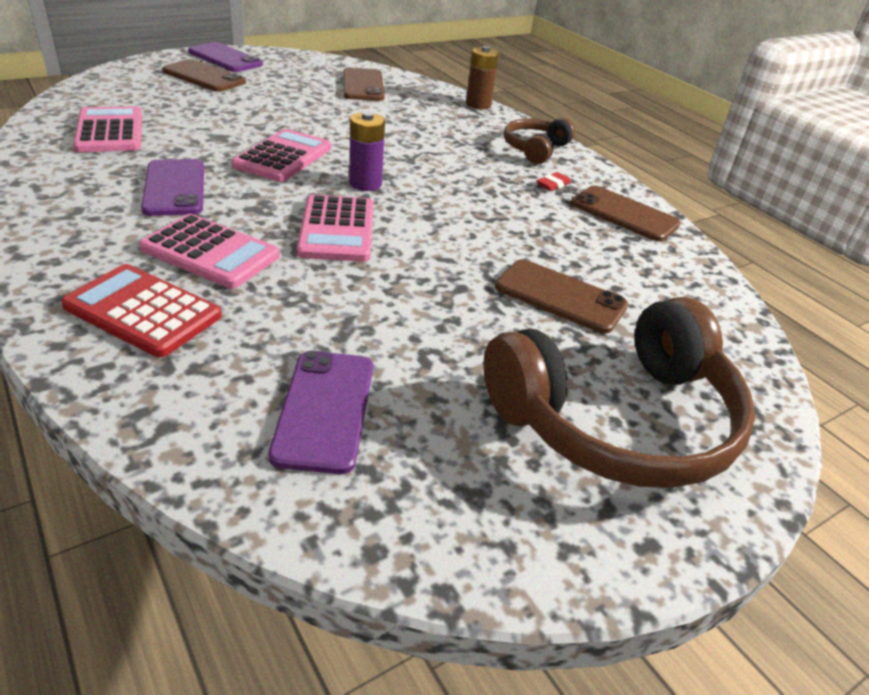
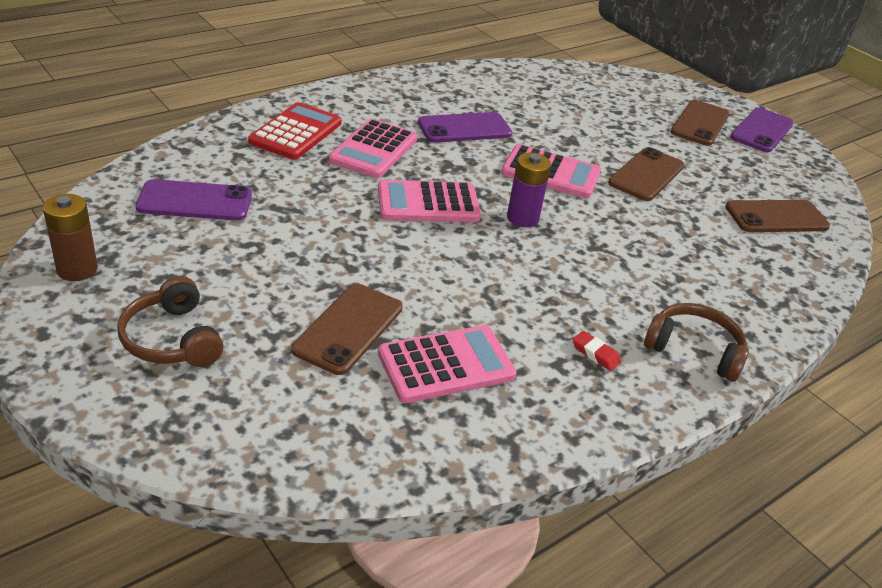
camera: 85 degrees right, 0 degrees up
(110, 131) = (546, 94): pink calculator -> pink calculator (446, 365)
(478, 105) = (803, 309): brown battery -> brown battery (77, 269)
(616, 418) = (172, 339): brown headphones -> brown headphones, size x0.52
(624, 214) = (547, 410): brown phone -> brown phone (646, 175)

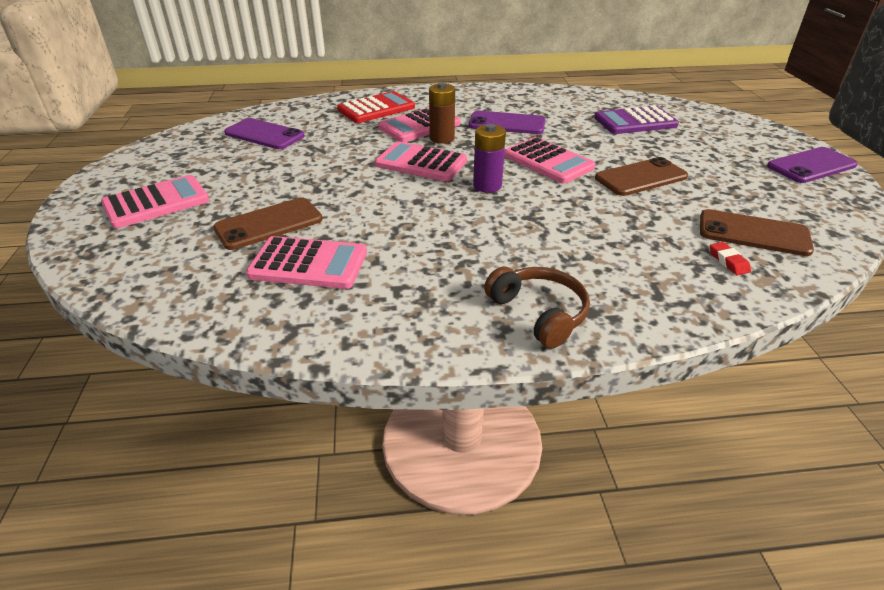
camera: 35 degrees right, 0 degrees up
(77, 269) = (154, 156): brown battery -> brown battery (442, 138)
(172, 339) = (156, 203): brown headphones -> pink calculator
(584, 103) = (635, 122): none -> purple calculator
(595, 354) = (439, 290): red eraser -> red eraser (728, 261)
(700, 123) = (742, 151): brown phone -> none

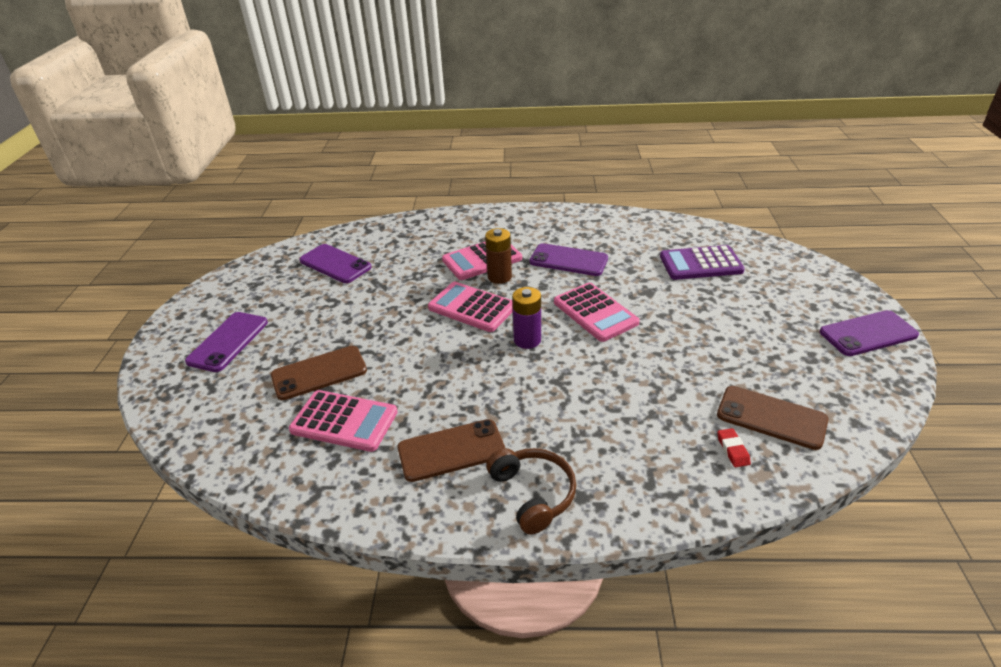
camera: 10 degrees right, 0 degrees up
(156, 203) = (228, 342): pink calculator -> purple phone
(376, 109) = (446, 235): red calculator -> none
(641, 177) = (681, 339): brown phone -> brown phone (451, 450)

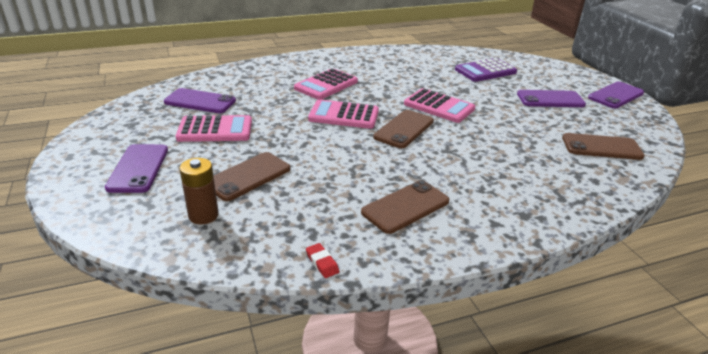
camera: 25 degrees left, 5 degrees down
(344, 421) = (299, 205): pink calculator -> pink calculator (215, 130)
(499, 277) = (349, 94): brown battery -> brown battery (203, 215)
(527, 340) = (404, 129): purple battery -> brown phone
(532, 494) = (489, 221): brown headphones -> none
(568, 260) = (393, 78): purple phone -> purple phone (550, 99)
(732, 450) = (595, 169): red eraser -> red eraser (322, 263)

